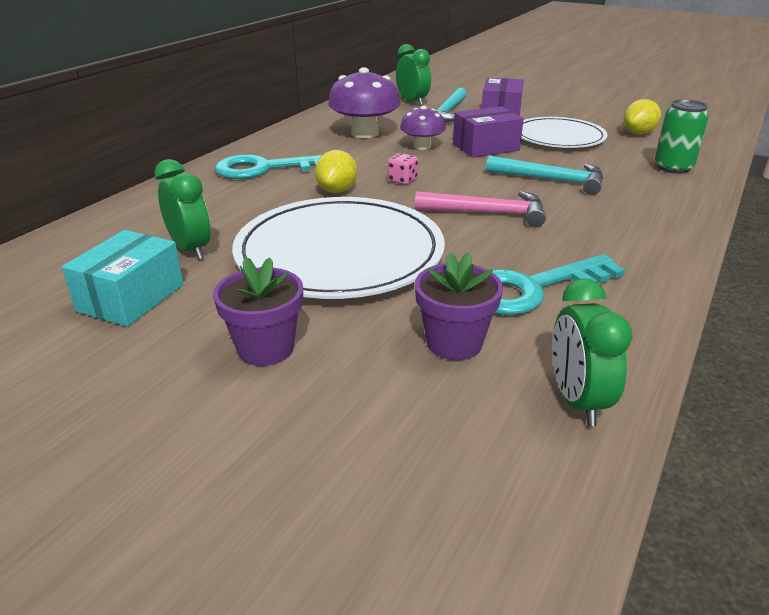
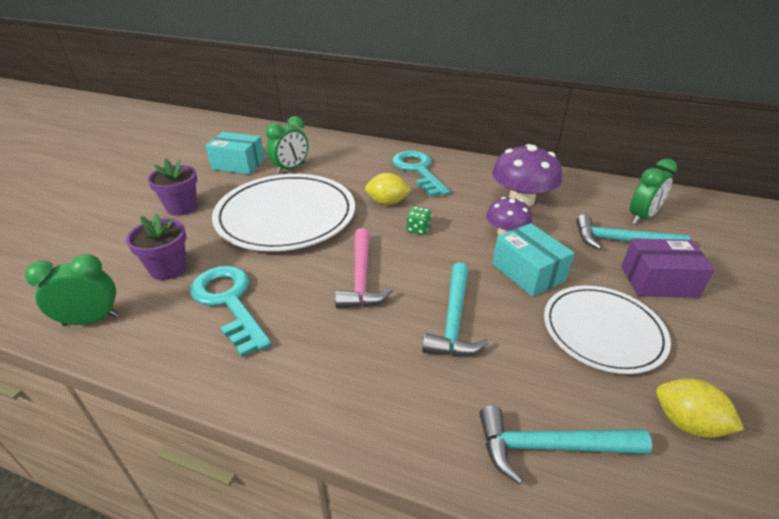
camera: 80 degrees right, 5 degrees up
(402, 180) = (418, 229): pink dice -> green dice
(485, 147) = (528, 272): purple box -> turquoise box
(673, 168) = (550, 446): green can -> turquoise hammer

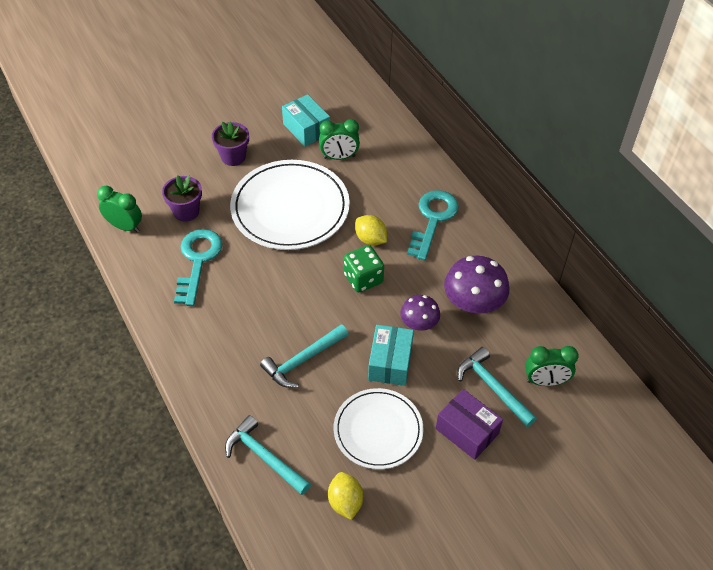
camera: 40 degrees right, 15 degrees up
(361, 278) = (284, 293): pink hammer -> none
(418, 229) = (363, 279): green dice -> green dice, size x1.78

